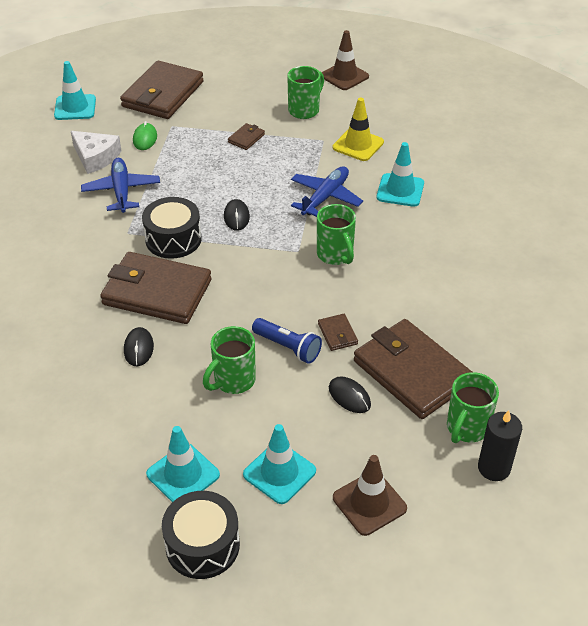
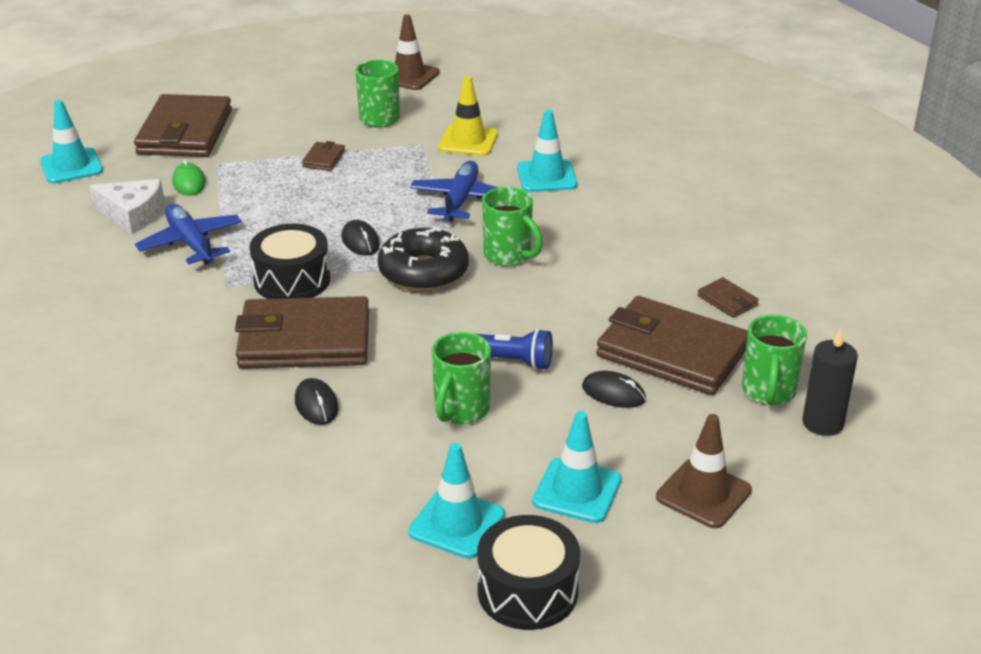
camera: 20 degrees left, 10 degrees down
(267, 254) = (423, 272): none -> black donut
(337, 334) = (560, 334): brown wallet -> brown wallet (727, 300)

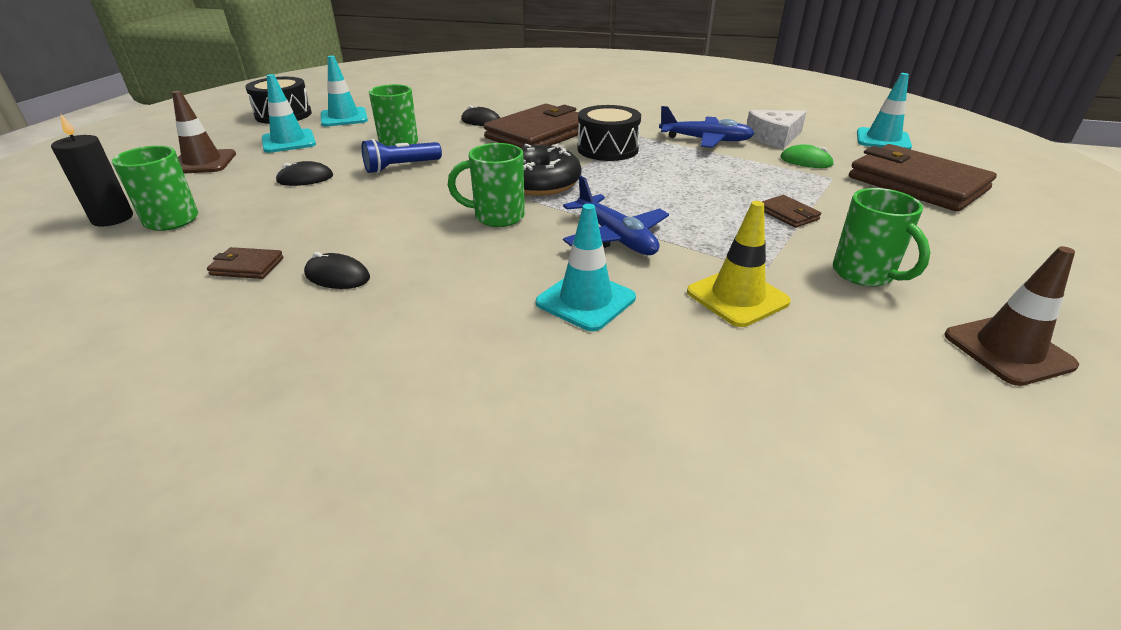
camera: 135 degrees right, 0 degrees up
(360, 241) = (619, 180): black mouse -> black mouse (337, 276)
(672, 352) = (277, 212): brown wallet -> none

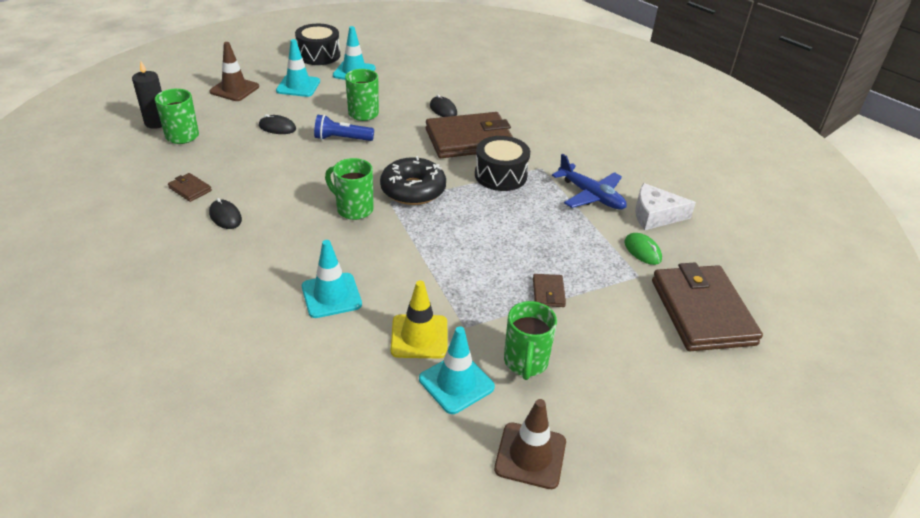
camera: 30 degrees right, 5 degrees up
(615, 237) = (405, 258): blue plane -> none
(882, 140) = (753, 256): turquoise traffic cone -> turquoise traffic cone (456, 383)

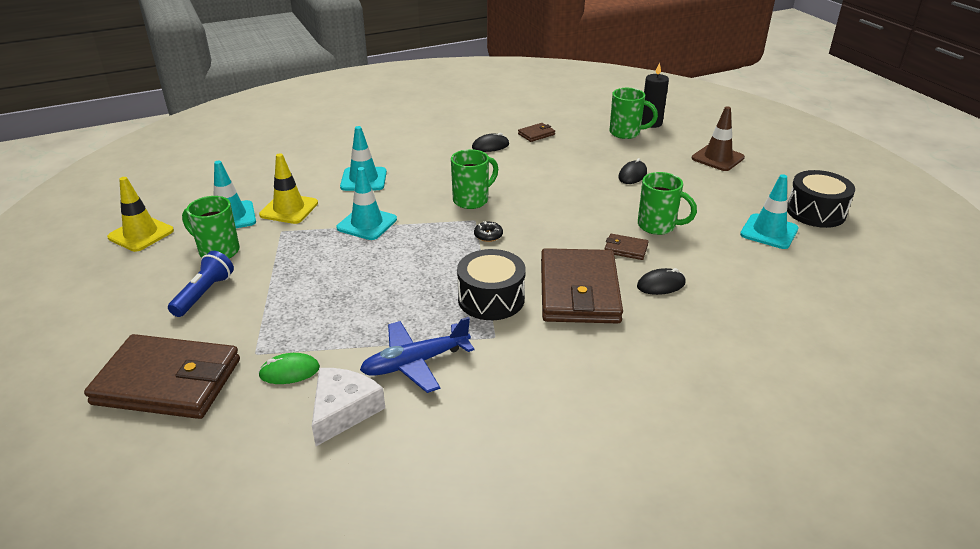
camera: 110 degrees right, 5 degrees down
(298, 86) = (726, 192): turquoise traffic cone -> turquoise traffic cone (367, 224)
(342, 139) = (601, 207): blue flashlight -> blue flashlight (204, 294)
(413, 190) = (488, 235): black donut -> black donut, size x0.41
(530, 455) = (141, 234): brown traffic cone -> yellow traffic cone
(548, 292) = (282, 283): brown wallet -> brown wallet (625, 249)

